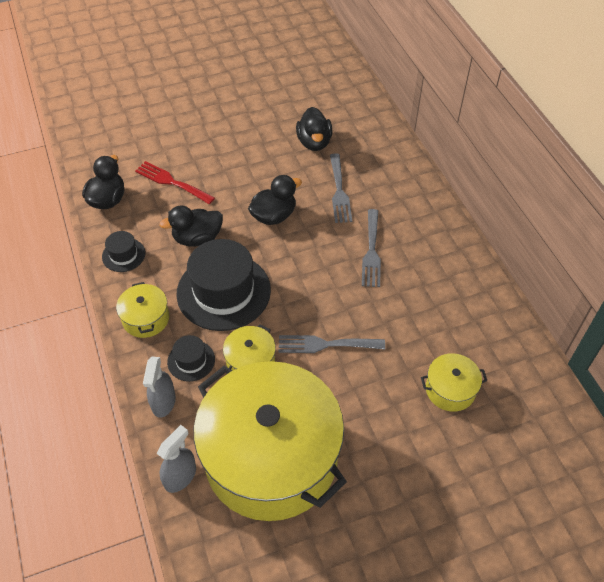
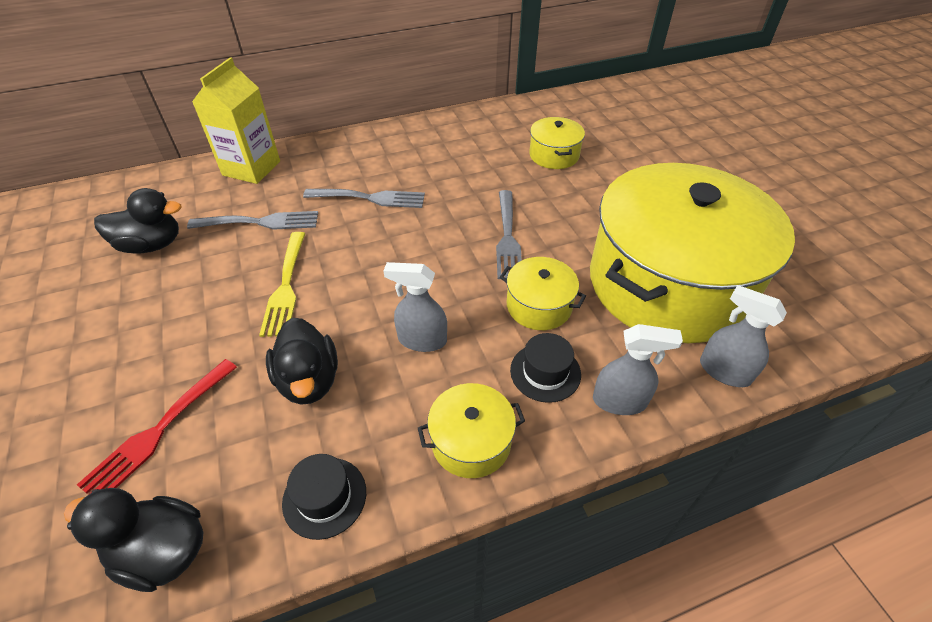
camera: 90 degrees left, 5 degrees down
(223, 291) = (422, 340): black hat -> grey spray bottle
(274, 216) = (286, 287): black duck -> yellow fork
(404, 174) = (251, 168): none -> yellow carton

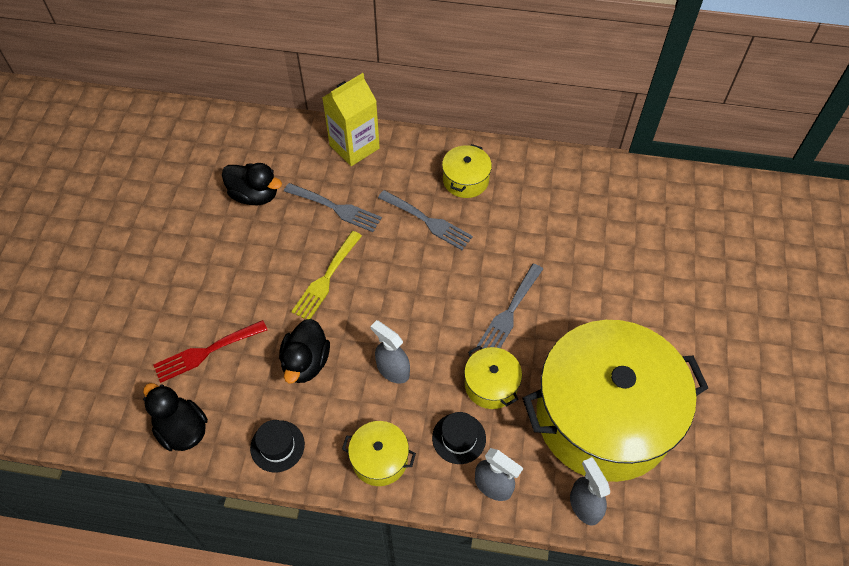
camera: 30 degrees right, 10 degrees up
(554, 155) = (609, 244): yellow pot -> yellow pot (465, 180)

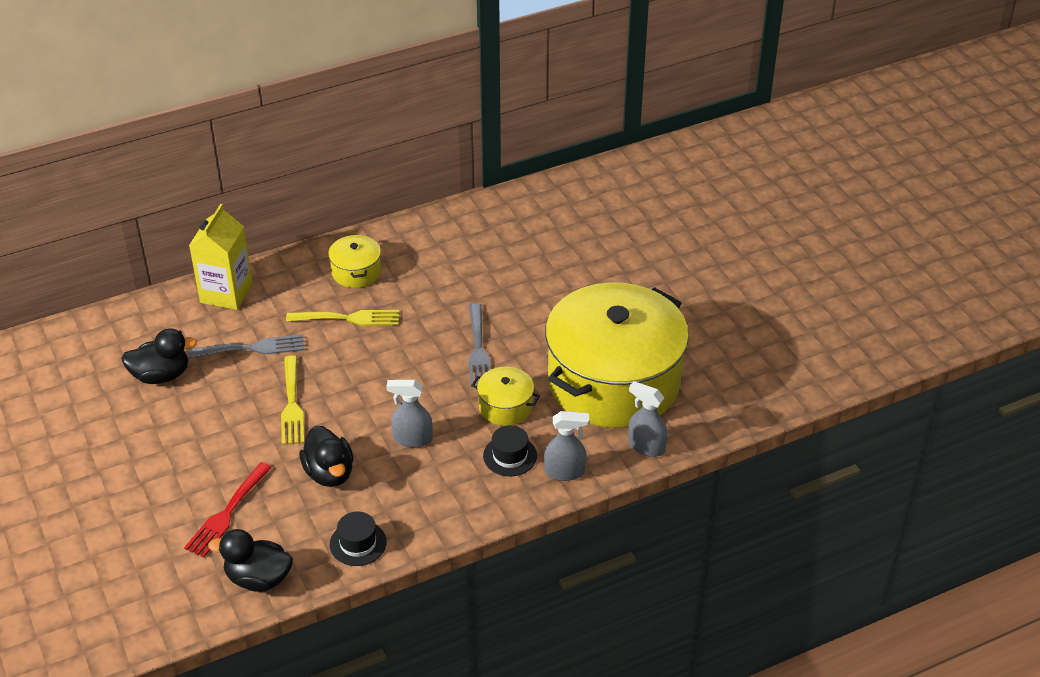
camera: 35 degrees left, 15 degrees down
(379, 459) = (456, 504): yellow pot -> none
(428, 221) = (349, 318): grey fork -> yellow fork

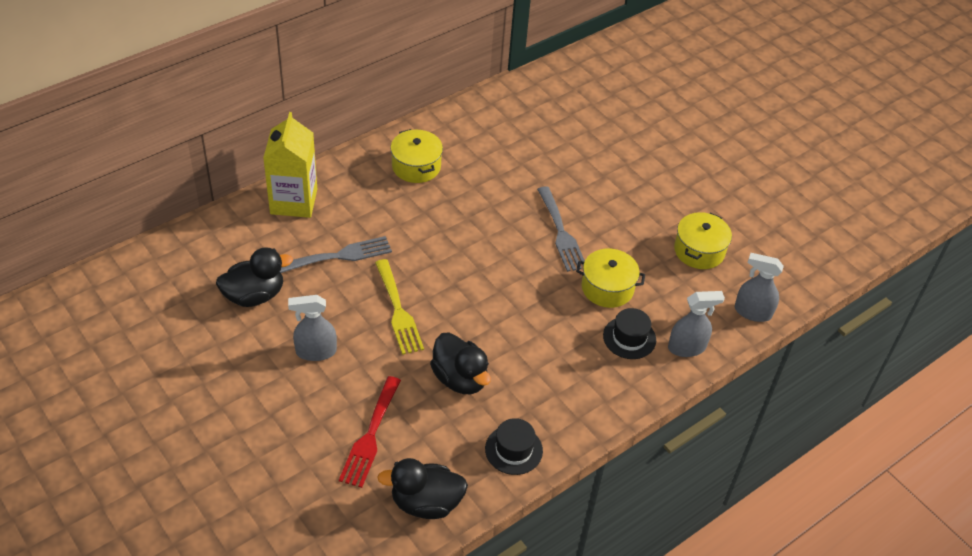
camera: 15 degrees left, 5 degrees up
(349, 318) = (425, 214): yellow fork -> none
(412, 439) = (529, 332): grey spray bottle -> grey spray bottle (315, 351)
(613, 382) = (699, 251): yellow pot -> yellow pot, size x0.40

